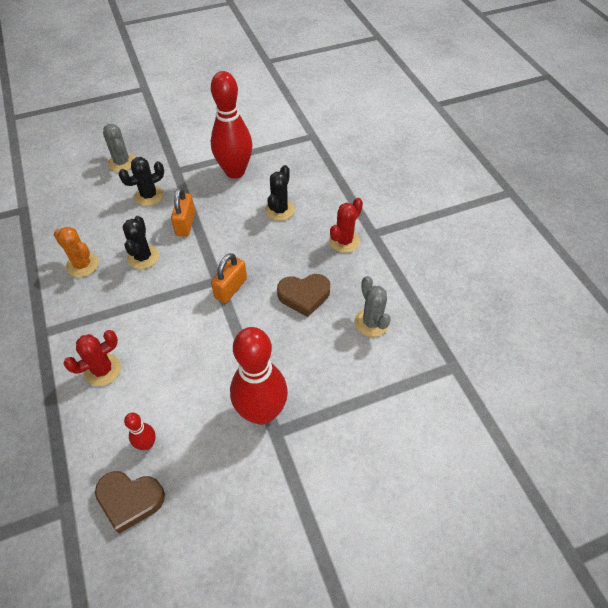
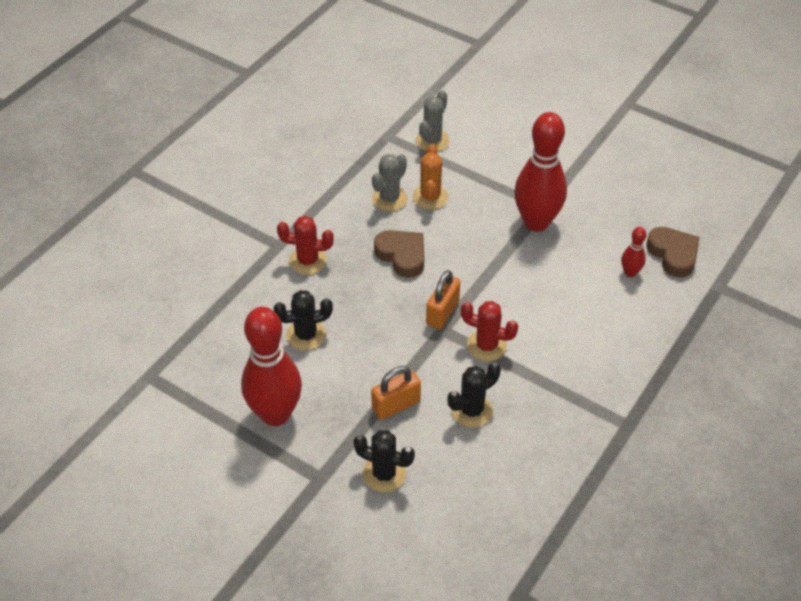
camera: 125 degrees left, 5 degrees down
(82, 265) = (530, 457): orange cactus -> orange cactus (430, 197)
(102, 370) = (609, 347): red cactus -> red cactus (486, 346)
(122, 162) = (353, 551): grey cactus -> grey cactus (432, 141)
(231, 288) = (442, 312): orange padlock -> orange padlock turned 60 degrees counterclockwise

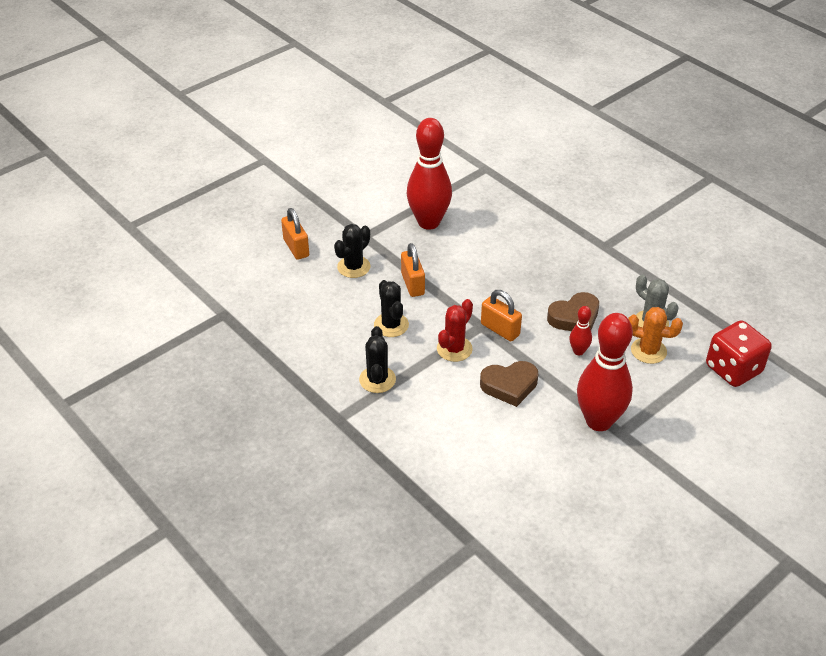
camera: 105 degrees right, 5 degrees down
(306, 335) = (500, 247): black cactus -> black cactus (377, 379)
(308, 261) = (581, 260): red cactus -> none
(366, 551) = (296, 248): none -> orange padlock
(432, 141) = (733, 369): grey cactus -> red dice
(630, 273) = (512, 475): red bowling pin -> red bowling pin (578, 351)
(673, 254) = (528, 521): brown heart -> brown heart (509, 386)

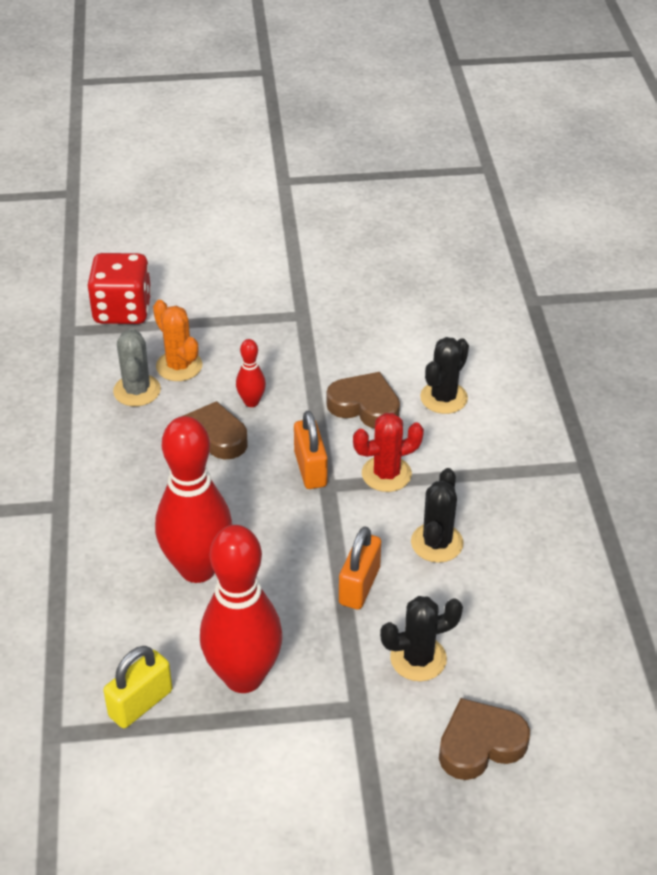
camera: 145 degrees left, 0 degrees up
(296, 248) = (480, 744): orange padlock -> brown heart
(377, 379) = (508, 485): black cactus -> black cactus (443, 398)
(462, 193) = (140, 703): none -> yellow padlock
(599, 421) = (311, 333): red bowling pin -> red bowling pin (197, 568)

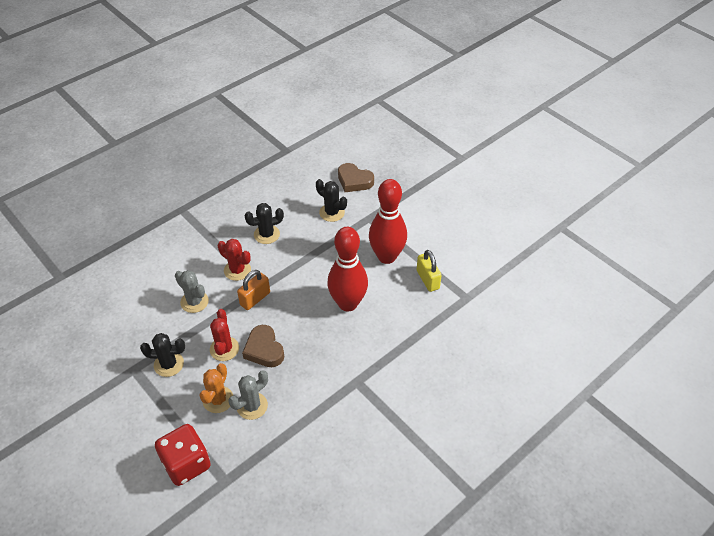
camera: 125 degrees left, 5 degrees up
(140, 703) = (427, 279): yellow padlock -> yellow padlock turned 60 degrees clockwise
(251, 402) = (224, 349): red bowling pin -> red cactus
(359, 586) = (311, 246): orange padlock -> none
(365, 406) = (194, 302): brown heart -> grey cactus
(443, 398) = (167, 275): black cactus -> black cactus (169, 364)

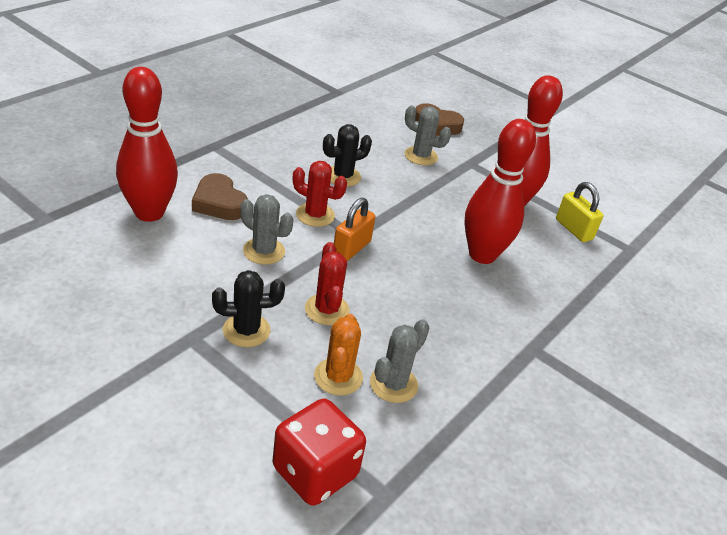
camera: 15 degrees left, 10 degrees down
(126, 271) = (149, 213): none -> red bowling pin
(264, 349) = (386, 310): brown heart -> brown heart (219, 203)
(332, 212) = (421, 156): black cactus -> grey cactus

